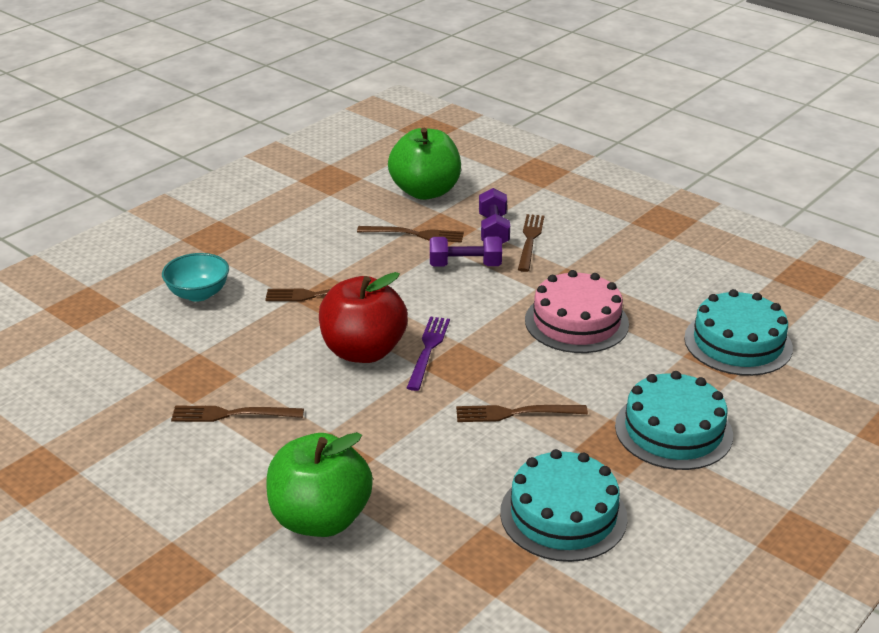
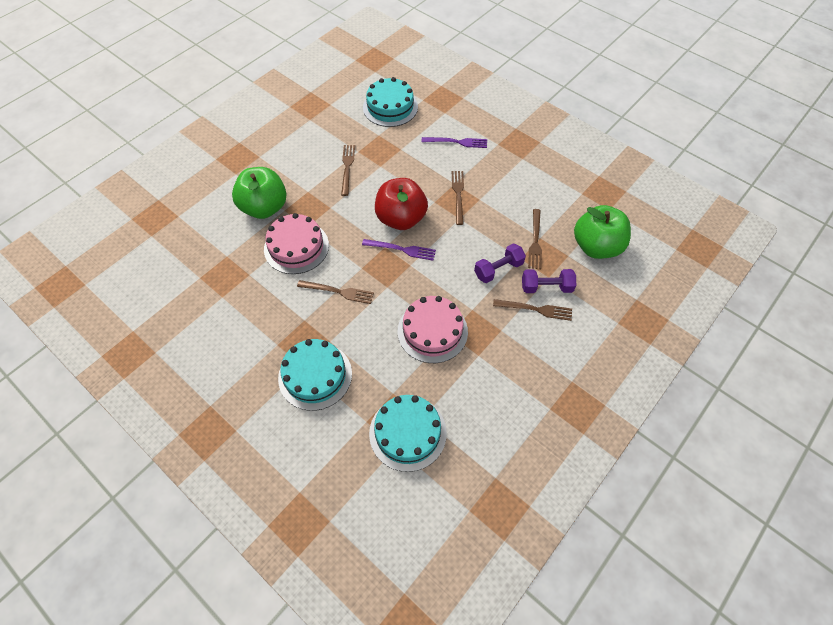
camera: 90 degrees right, 25 degrees up
(198, 294) = (457, 142): turquoise bowl -> purple fork
(421, 468) = (296, 247): none -> pink cake
(465, 265) = (498, 269): purple dumbbell -> purple dumbbell turned 60 degrees clockwise
(515, 413) = (338, 292): brown fork -> brown fork turned 105 degrees clockwise
(563, 515) = (250, 310): turquoise cake -> turquoise cake (390, 107)

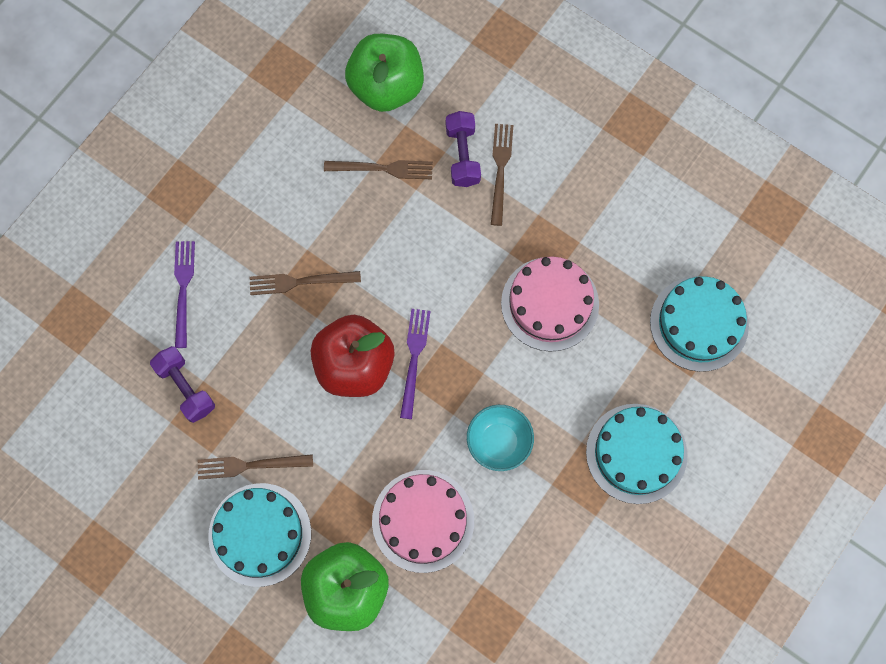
camera: 95 degrees left, 15 degrees up
(338, 292) = (499, 442): brown fork -> turquoise bowl
(390, 107) = (99, 409): turquoise cake -> turquoise cake (260, 534)
(498, 269) = (438, 219): purple dumbbell -> purple dumbbell (186, 388)

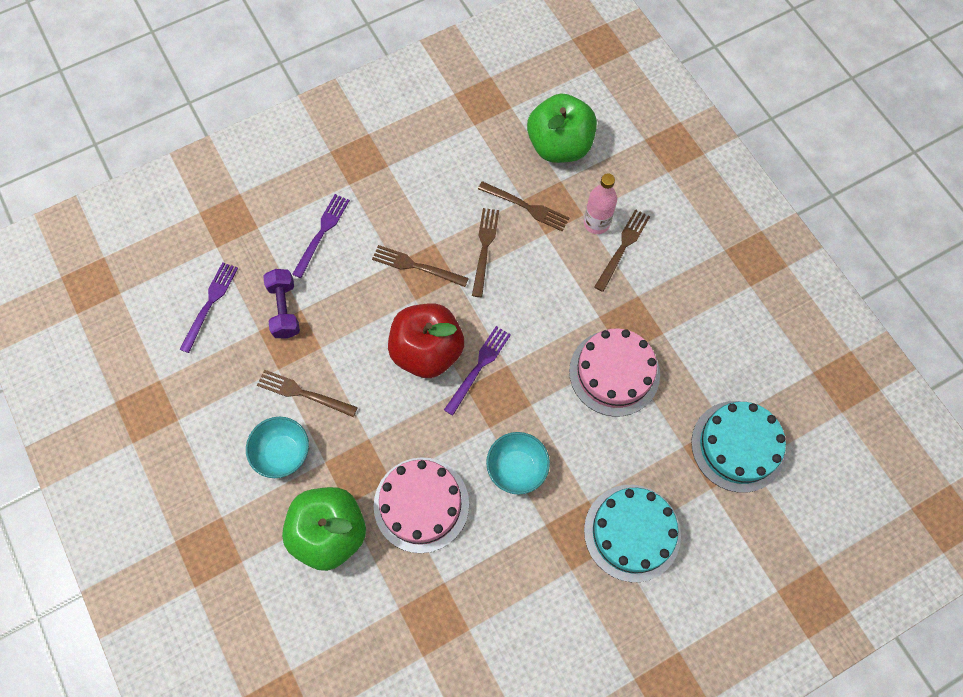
camera: 25 degrees right, 5 degrees down
(104, 417) = (210, 303): none -> purple fork
(260, 534) = (282, 453): turquoise cake -> turquoise bowl
(361, 232) = (484, 248): none -> brown fork
(462, 155) = (596, 223): purple dumbbell -> pink bottle

